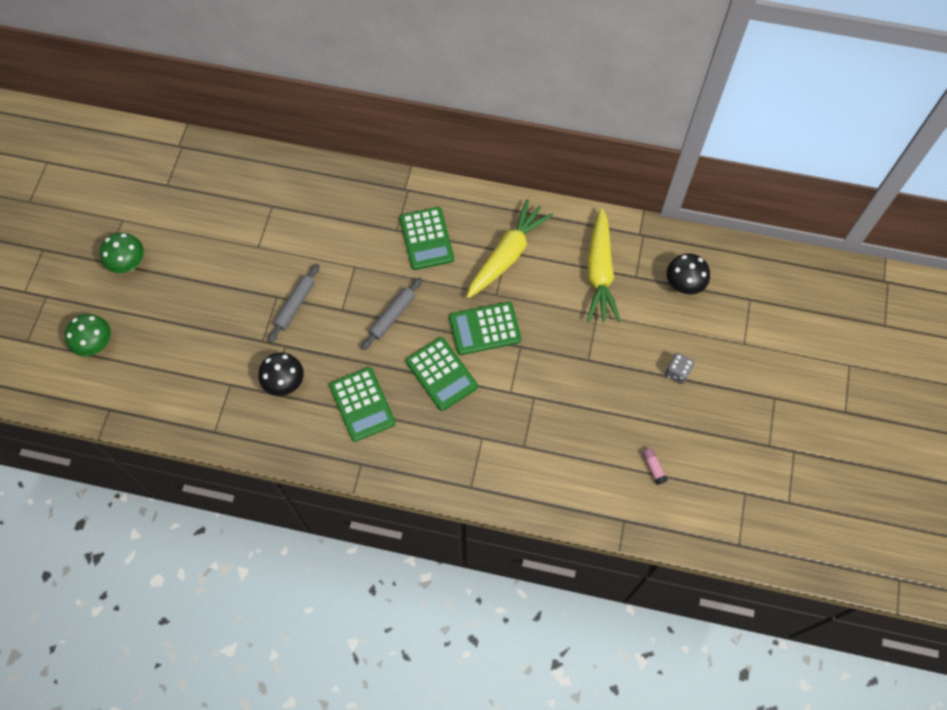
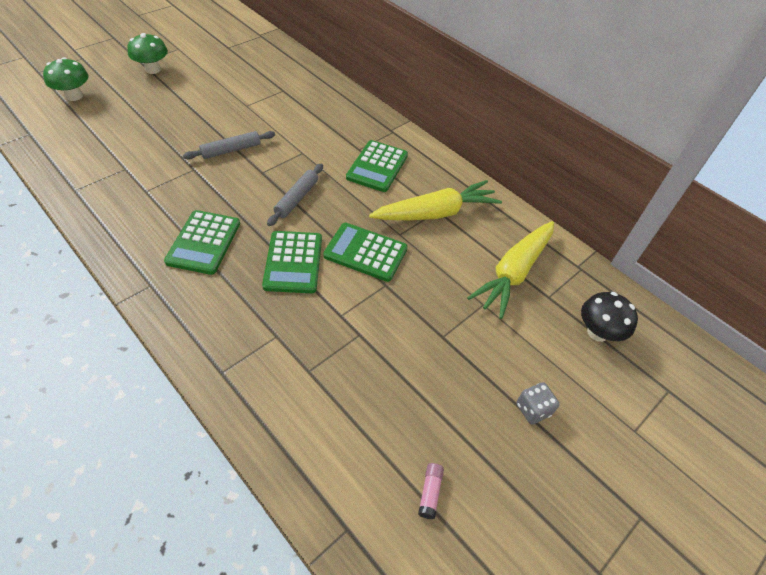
camera: 30 degrees right, 15 degrees down
(284, 382) = (164, 191): black mushroom -> none
(392, 316) = (297, 198): grey rolling pin -> grey rolling pin turned 45 degrees counterclockwise

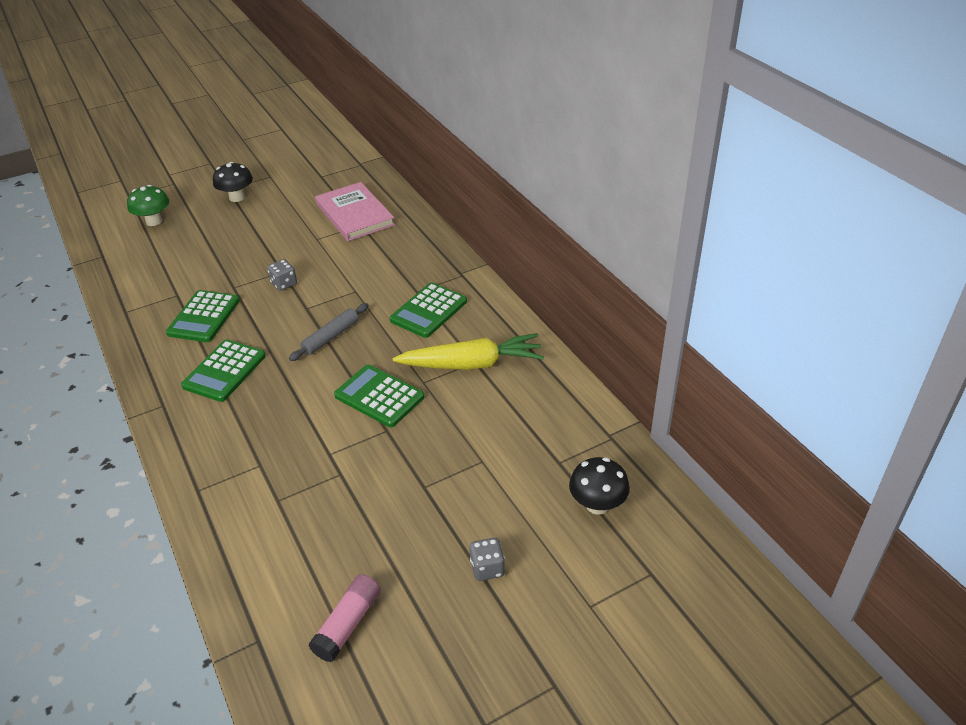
camera: 20 degrees right, 10 degrees down
(153, 69) = (237, 197): green mushroom -> black mushroom
(231, 150) = (284, 284): grey rolling pin -> grey dice
(273, 81) = (354, 214): none -> pink book
(293, 262) = (302, 398): green calculator -> green calculator (204, 317)
(430, 492) = (348, 624): pink glue stick -> pink glue stick, size x1.72
(514, 272) = (531, 433): yellow carrot -> none

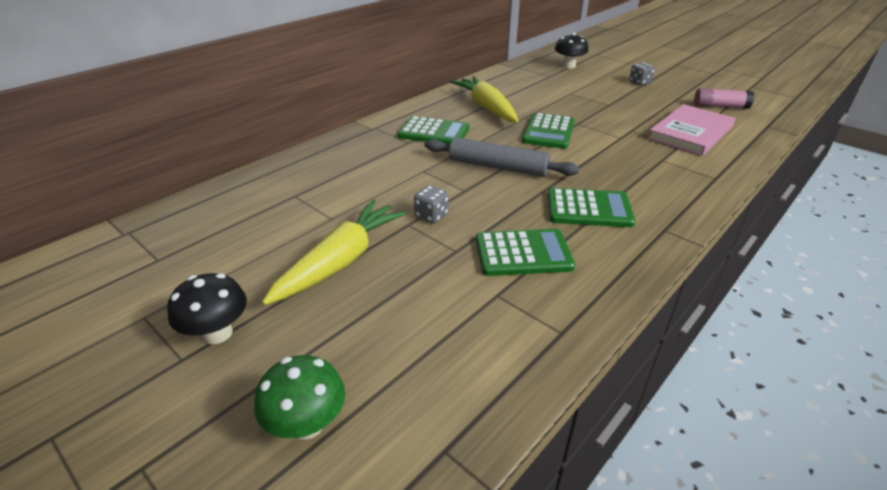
camera: 110 degrees left, 5 degrees down
(263, 239) = (340, 261): none -> yellow carrot
(331, 337) = (498, 167): grey rolling pin -> grey rolling pin, size x1.50
(354, 214) = (271, 205): pink book -> pink book (690, 133)

